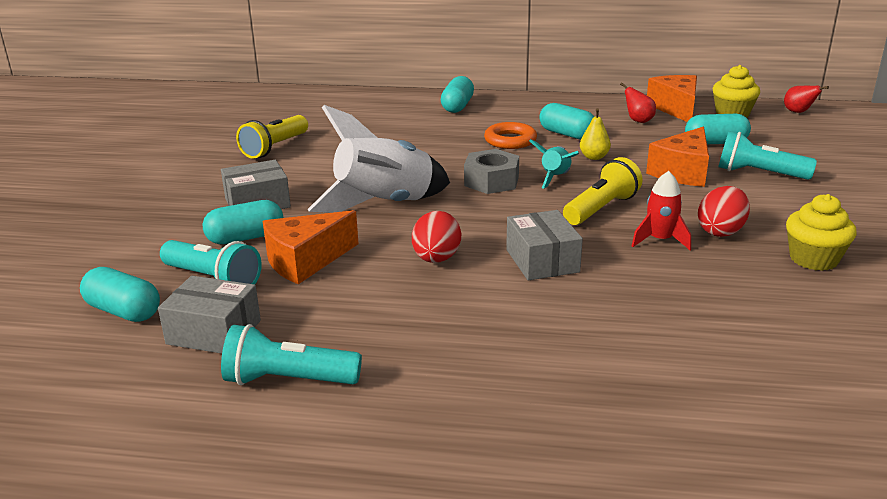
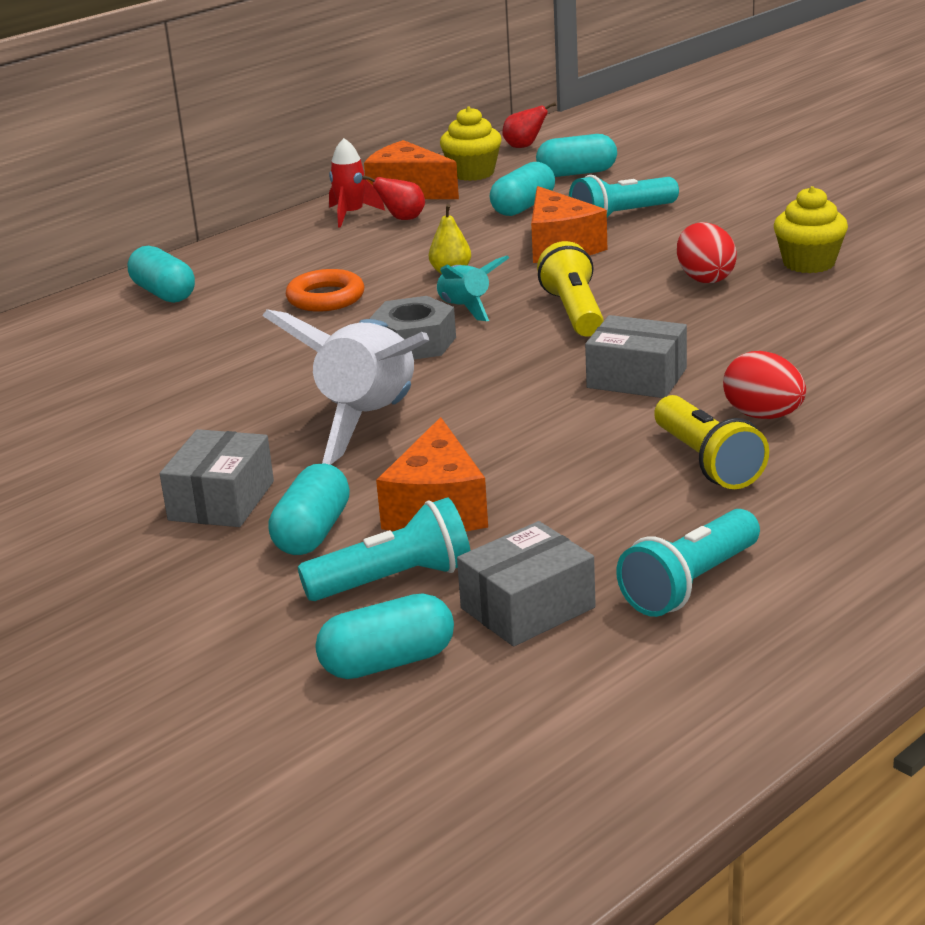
camera: 50 degrees left, 0 degrees up
(275, 148) = (59, 445): yellow flashlight -> yellow flashlight (707, 462)
(436, 259) = (550, 431): red egg -> red egg (763, 416)
(566, 134) = (367, 264): turquoise capsule -> turquoise capsule (577, 173)
(660, 240) = (680, 310): red rocket -> red rocket (351, 215)

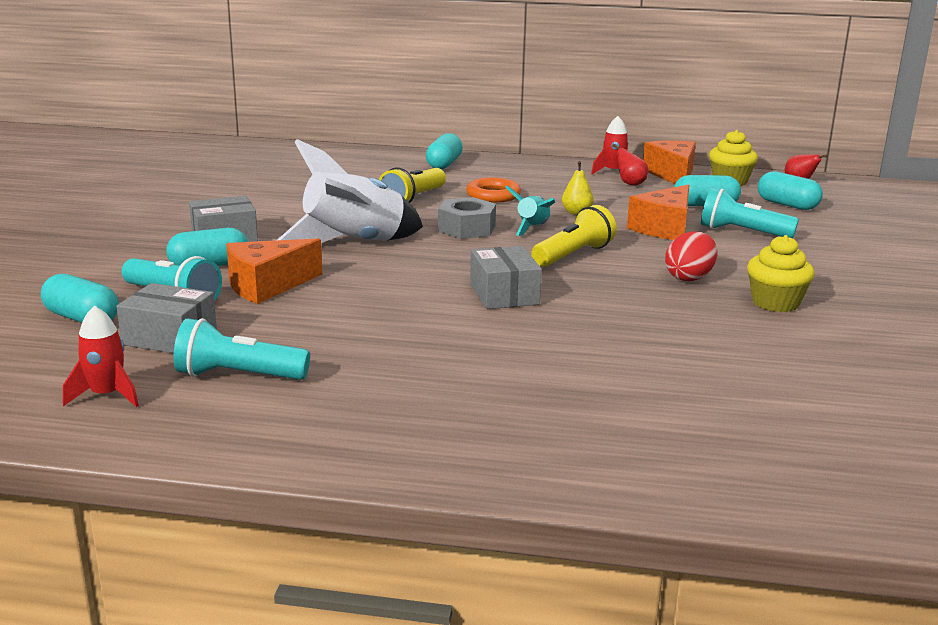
camera: 50 degrees right, 5 degrees down
(660, 683) = (107, 395): none -> red rocket
(707, 462) = (410, 342): yellow flashlight -> yellow flashlight (413, 199)
(763, 416) = (501, 344): red egg -> none

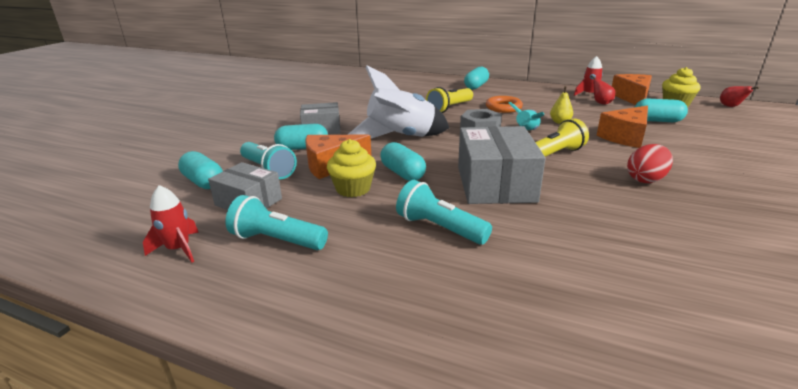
camera: 15 degrees right, 5 degrees up
(504, 294) = (495, 184): grey box -> grey box, size x1.62
(742, 232) = (688, 143): turquoise flashlight -> turquoise flashlight (440, 228)
(775, 303) = (724, 209): yellow cupcake -> yellow cupcake (353, 189)
(787, 205) = (723, 123): turquoise capsule -> turquoise capsule (402, 173)

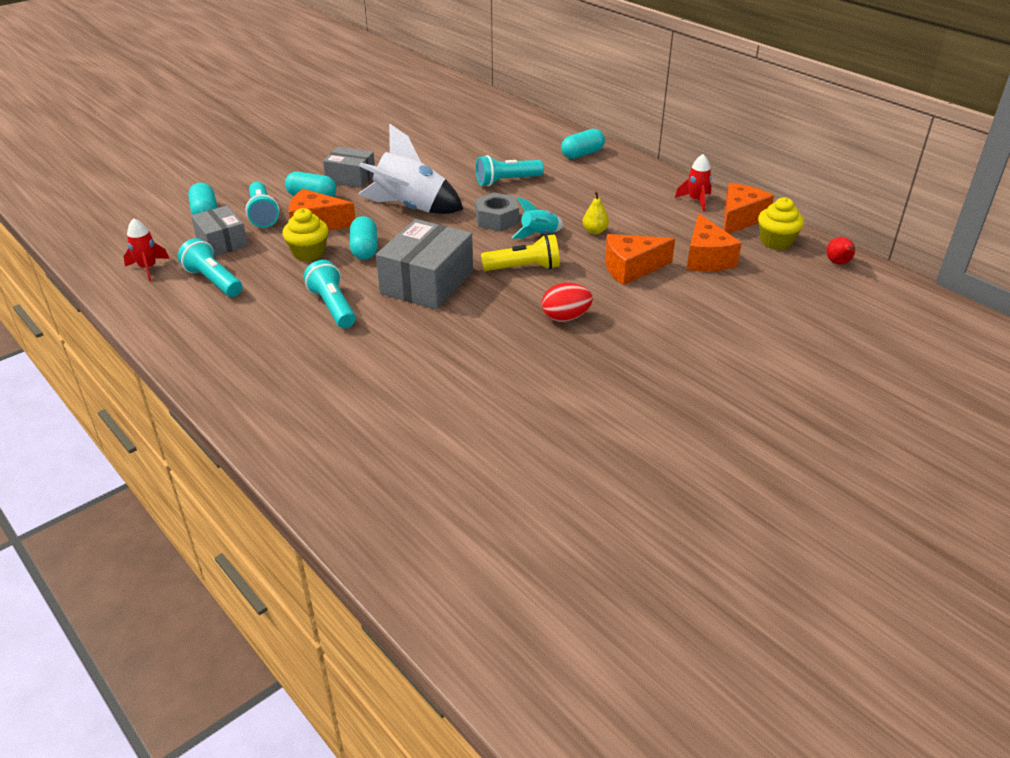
camera: 25 degrees right, 10 degrees up
(449, 108) = (507, 181): yellow flashlight -> turquoise flashlight
(503, 108) = (565, 195): orange ring -> none
(601, 103) = (687, 217): red pear -> none
(657, 121) = (706, 258): turquoise capsule -> orange cheese

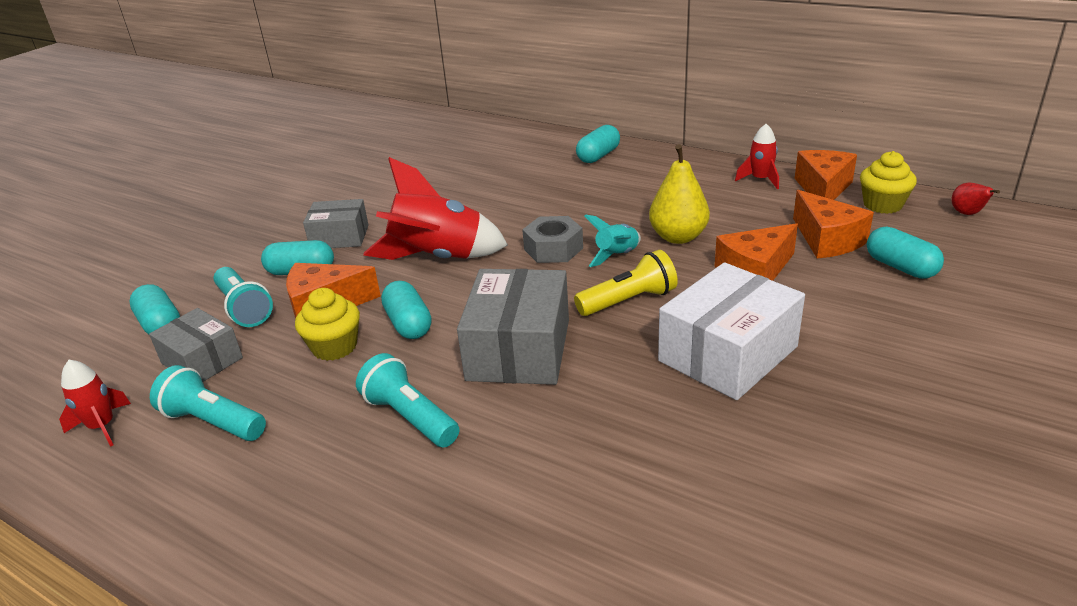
camera: 15 degrees left, 5 degrees down
(410, 208) = (437, 258): white rocket -> red rocket
(507, 181) = (534, 202): turquoise flashlight -> none
(565, 318) = (727, 354): red egg -> white box
(595, 231) = (678, 237): yellow pear -> yellow pear, size x1.82
(744, 290) = (900, 267): none -> turquoise capsule

